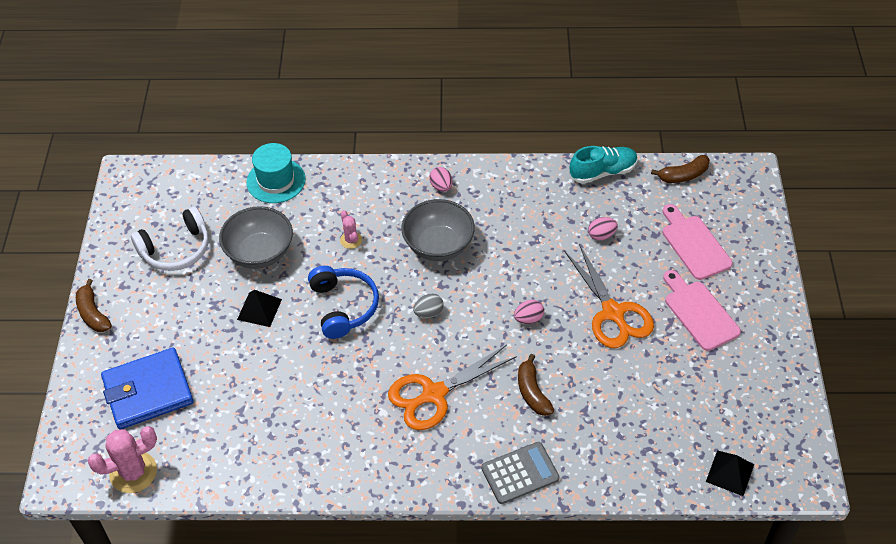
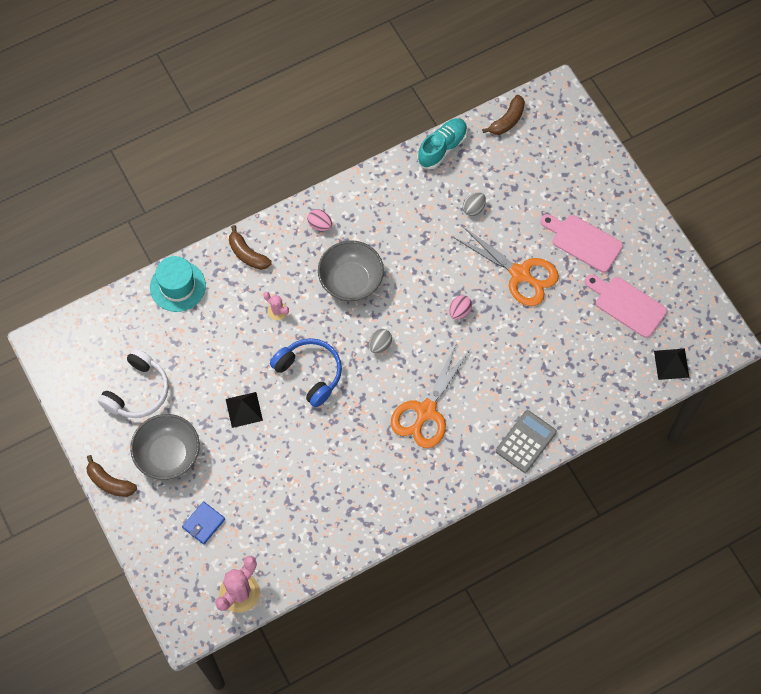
camera: 30 degrees left, 15 degrees up
(148, 391) = (203, 523): blue wallet -> blue wallet, size x0.50
(260, 253) = (210, 359): grey bowl -> grey bowl (168, 455)
(532, 392) = (498, 372): brown banana -> brown banana (247, 254)
(601, 235) = (473, 208): pink egg -> grey egg
(694, 244) = (549, 182): pink cutting board -> pink cutting board (627, 305)

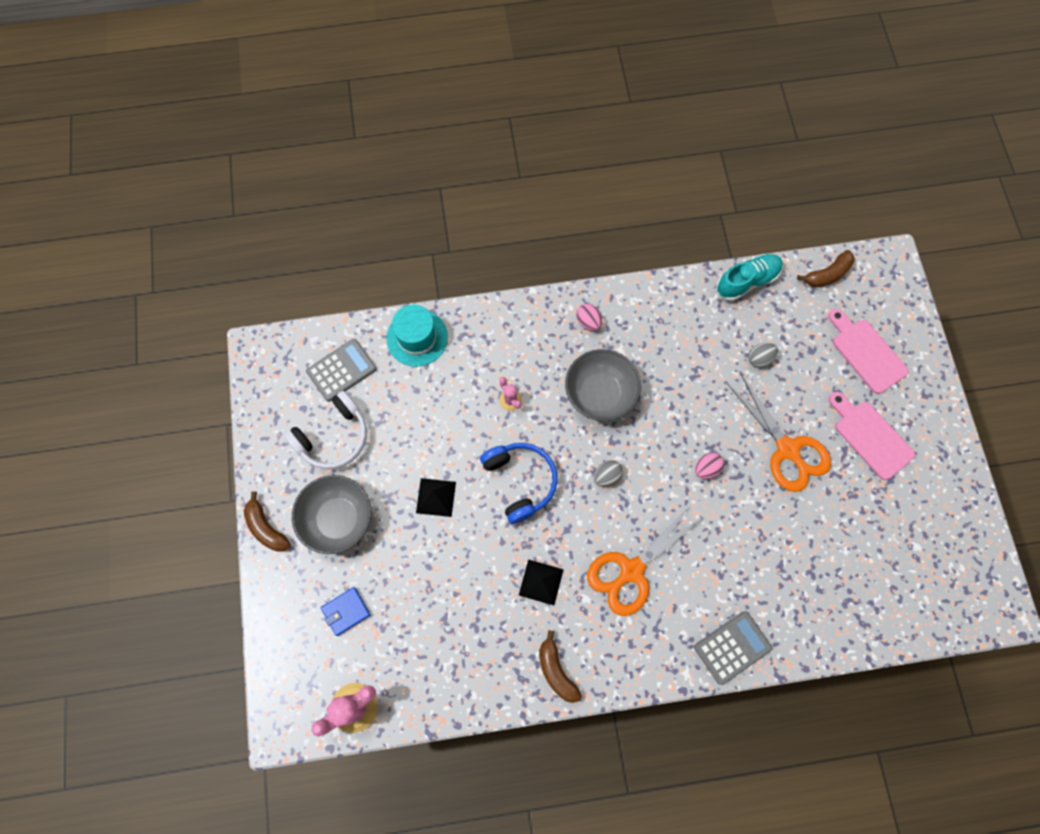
camera: 20 degrees right, 5 degrees up
(122, 334) = (341, 370): none -> grey calculator
(247, 254) = (501, 328): brown banana -> brown banana (556, 671)
(627, 305) = (898, 527): pink cutting board -> pink cutting board (866, 353)
(671, 364) = (929, 615): black pyramid -> black pyramid (541, 582)

